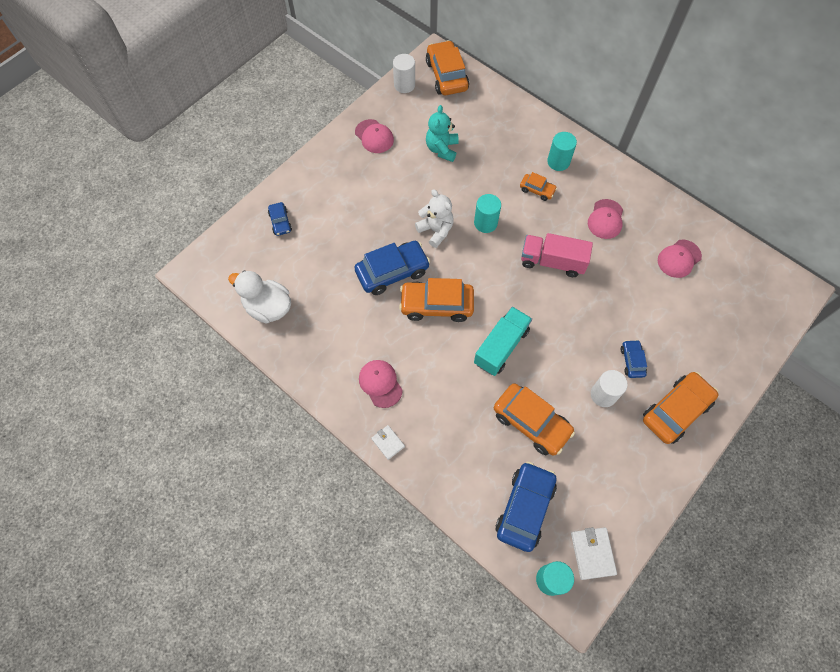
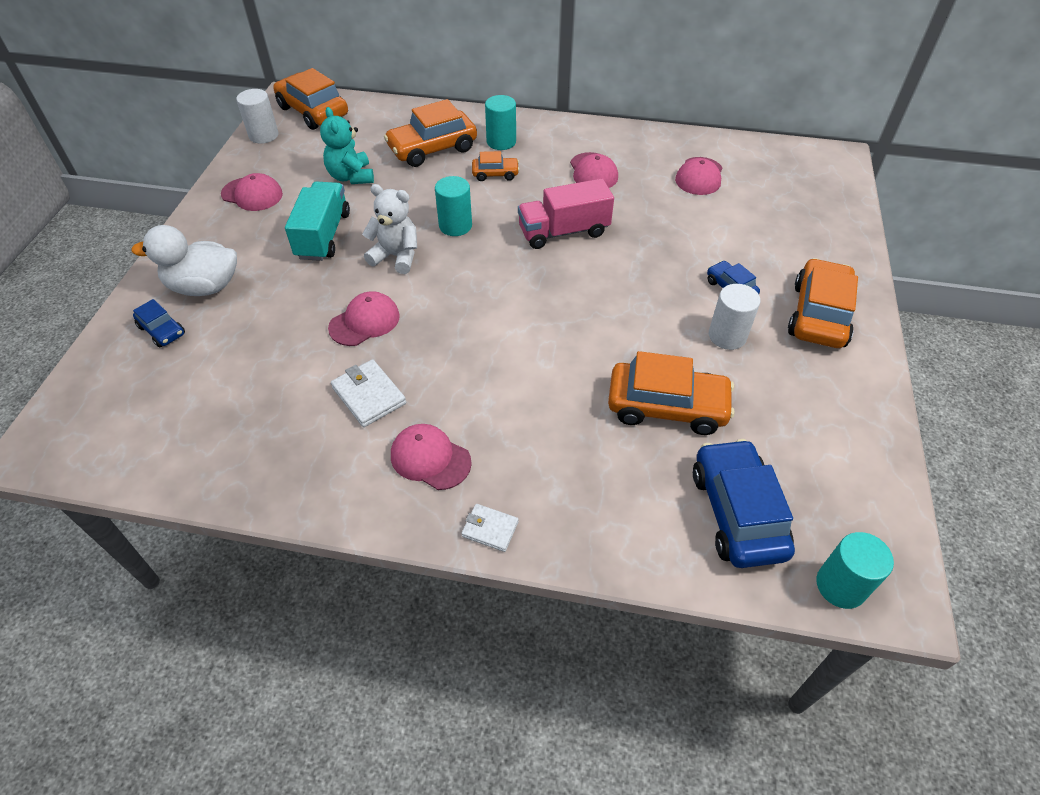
camera: 30 degrees left, 15 degrees down
(268, 307) = (195, 440): white duck -> white duck (204, 287)
(392, 272) = (364, 322): blue car -> pink cap
(436, 305) = (450, 333): orange car -> orange car (432, 149)
(501, 347) = (566, 341): turquoise truck -> turquoise truck (323, 235)
(592, 553) = (863, 520): white wallet -> white wallet (369, 395)

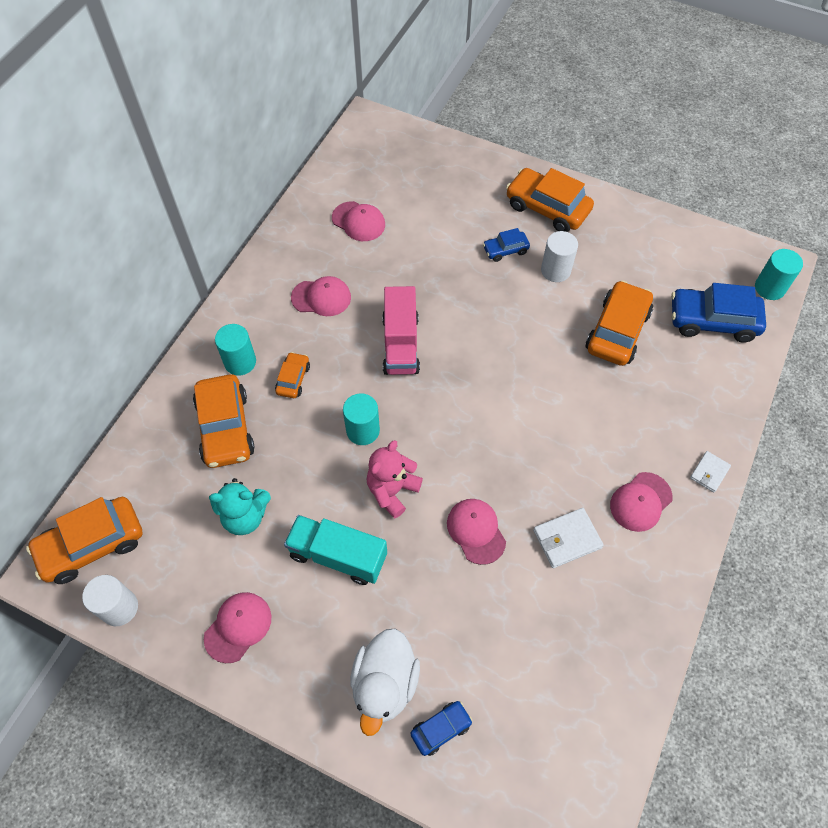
camera: 75 degrees left, 10 degrees up
(396, 256) = (392, 490): white teddy bear -> pink teddy bear

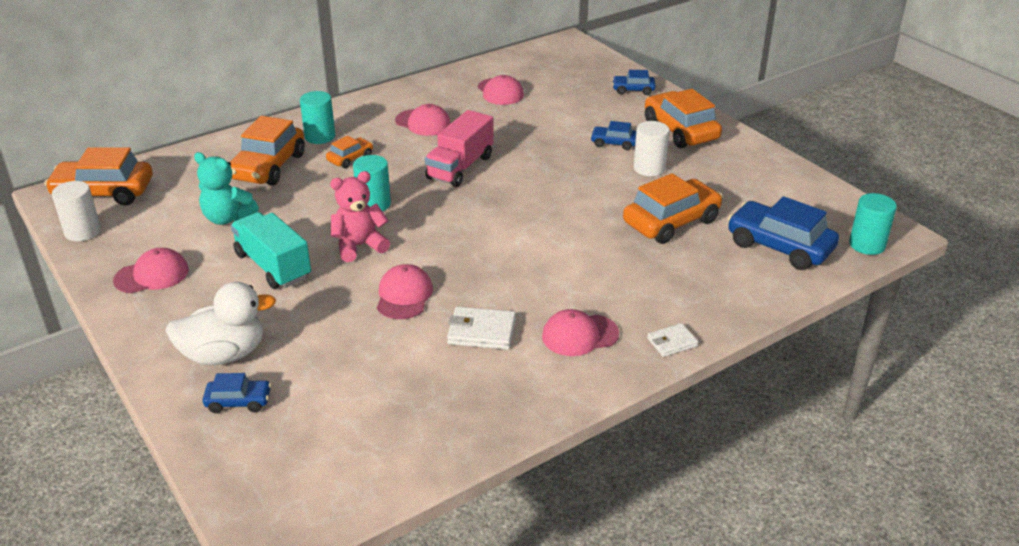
camera: 30 degrees right, 25 degrees down
(384, 684) = (224, 354): white duck -> white duck turned 150 degrees counterclockwise
(472, 168) = (633, 90): none -> blue car

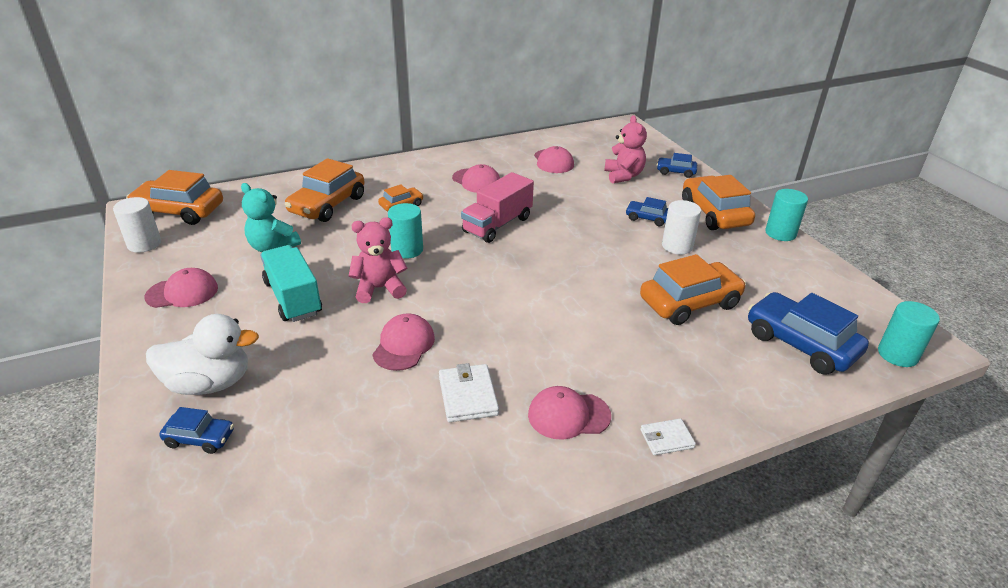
camera: 10 degrees right, 0 degrees up
(320, 136) = (382, 183): turquoise cylinder -> turquoise cylinder (780, 233)
(481, 331) = (468, 396): white wallet -> white wallet turned 60 degrees clockwise
(579, 100) = (623, 176): none -> pink teddy bear

